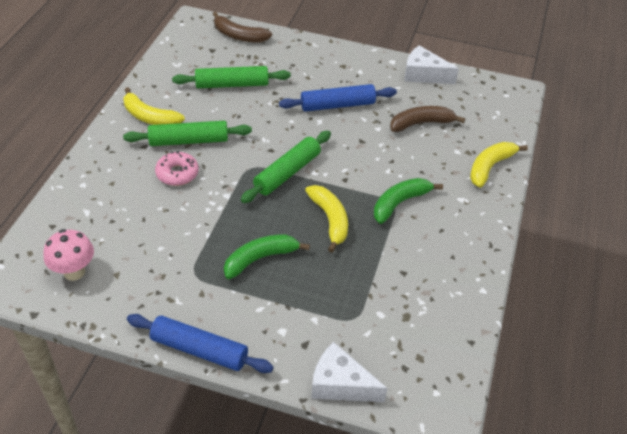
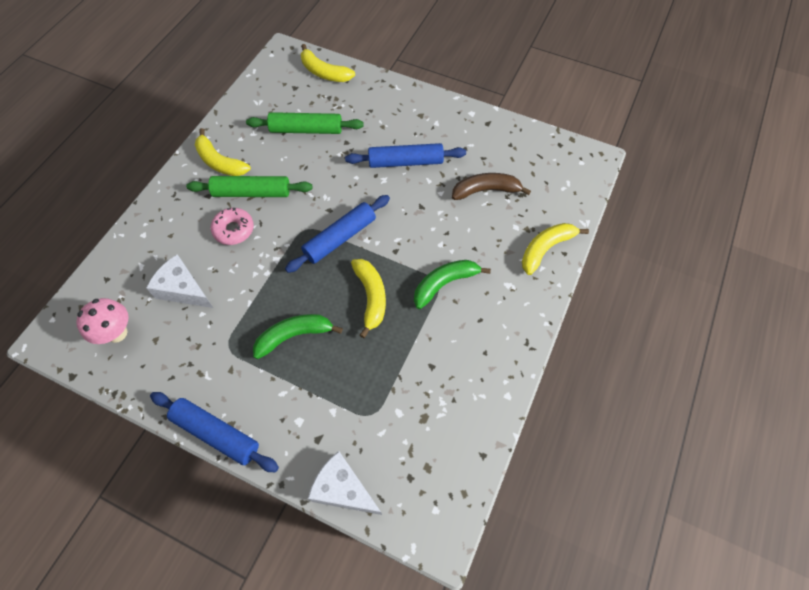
camera: 10 degrees right, 15 degrees up
(239, 36) = (324, 72): brown banana -> yellow banana
(287, 173) = (340, 238): green rolling pin -> blue rolling pin
(424, 74) = (500, 131): white cheese -> white cheese (183, 289)

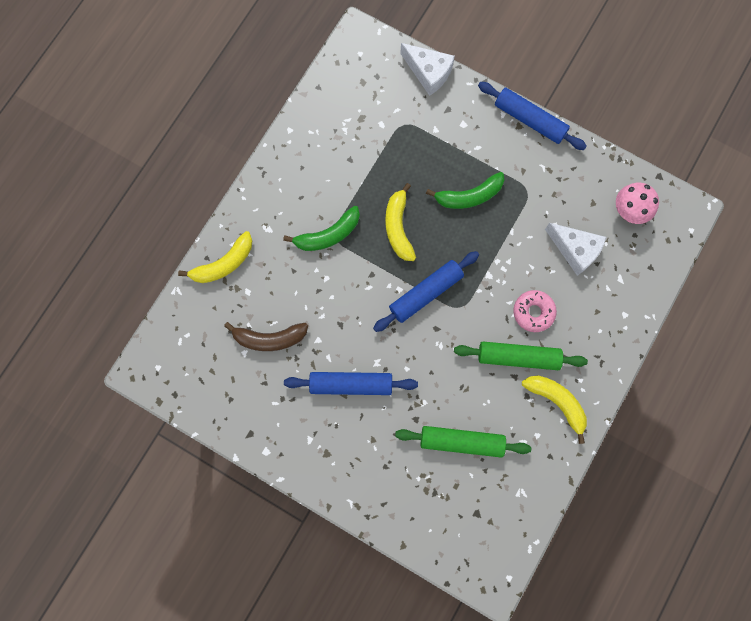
camera: 175 degrees left, 15 degrees up
(324, 72) = (440, 537): yellow banana -> none

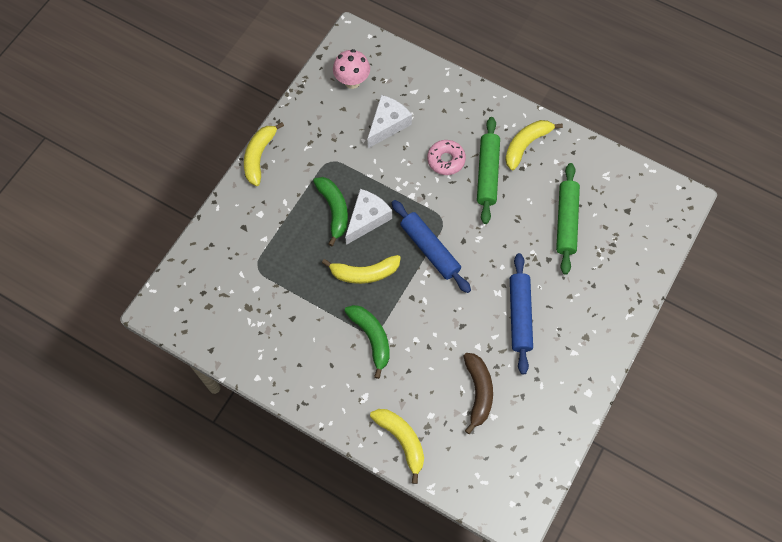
camera: 90 degrees left, 10 degrees down
(428, 72) = (203, 244): white cheese -> white cheese (367, 219)
(530, 120) = (259, 156): blue rolling pin -> yellow banana

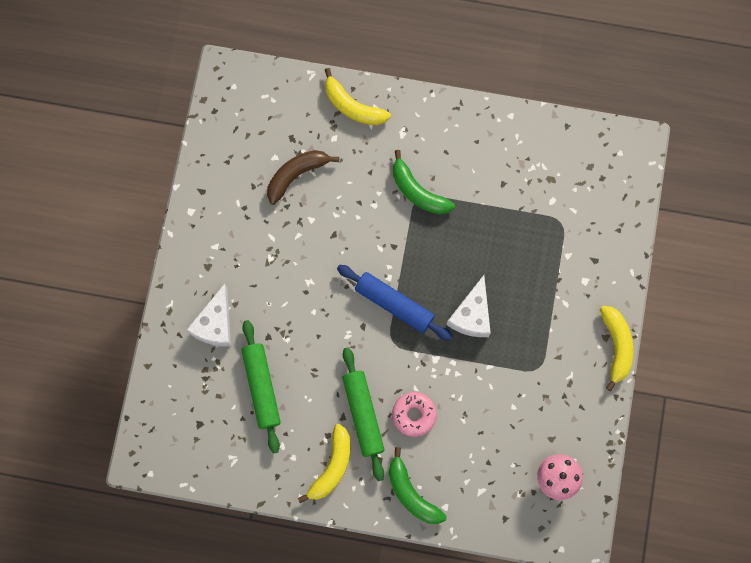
camera: 160 degrees right, 10 degrees up
(334, 210) = (510, 312): green banana -> green banana (411, 493)
(364, 273) = (451, 255): yellow banana -> none
(387, 125) = (494, 436): white cheese -> white cheese (215, 324)
(478, 392) = (296, 175): brown banana -> brown banana turned 75 degrees clockwise
(519, 316) = (280, 265): blue rolling pin -> none

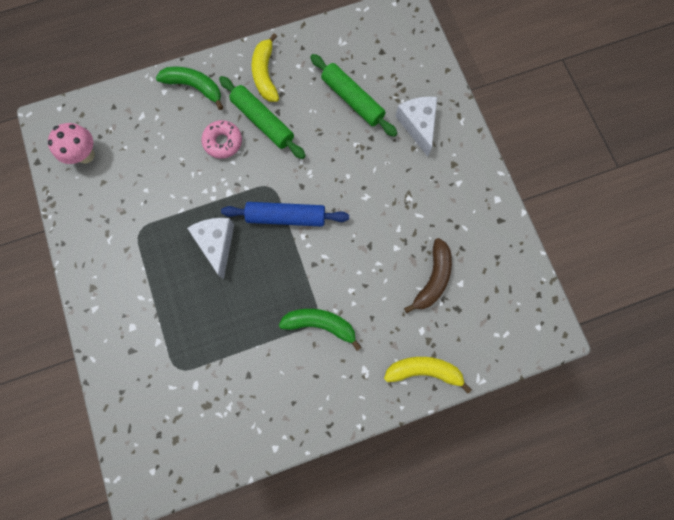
camera: 150 degrees right, 0 degrees up
(616, 346) = (79, 285): yellow banana -> none

